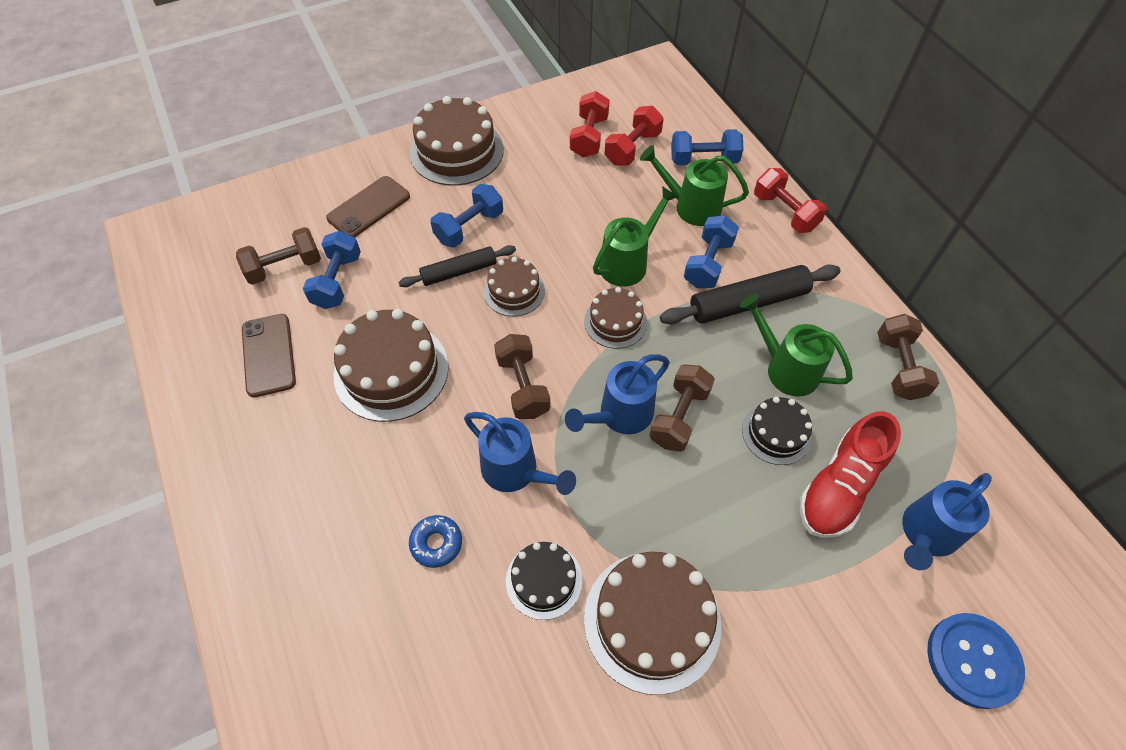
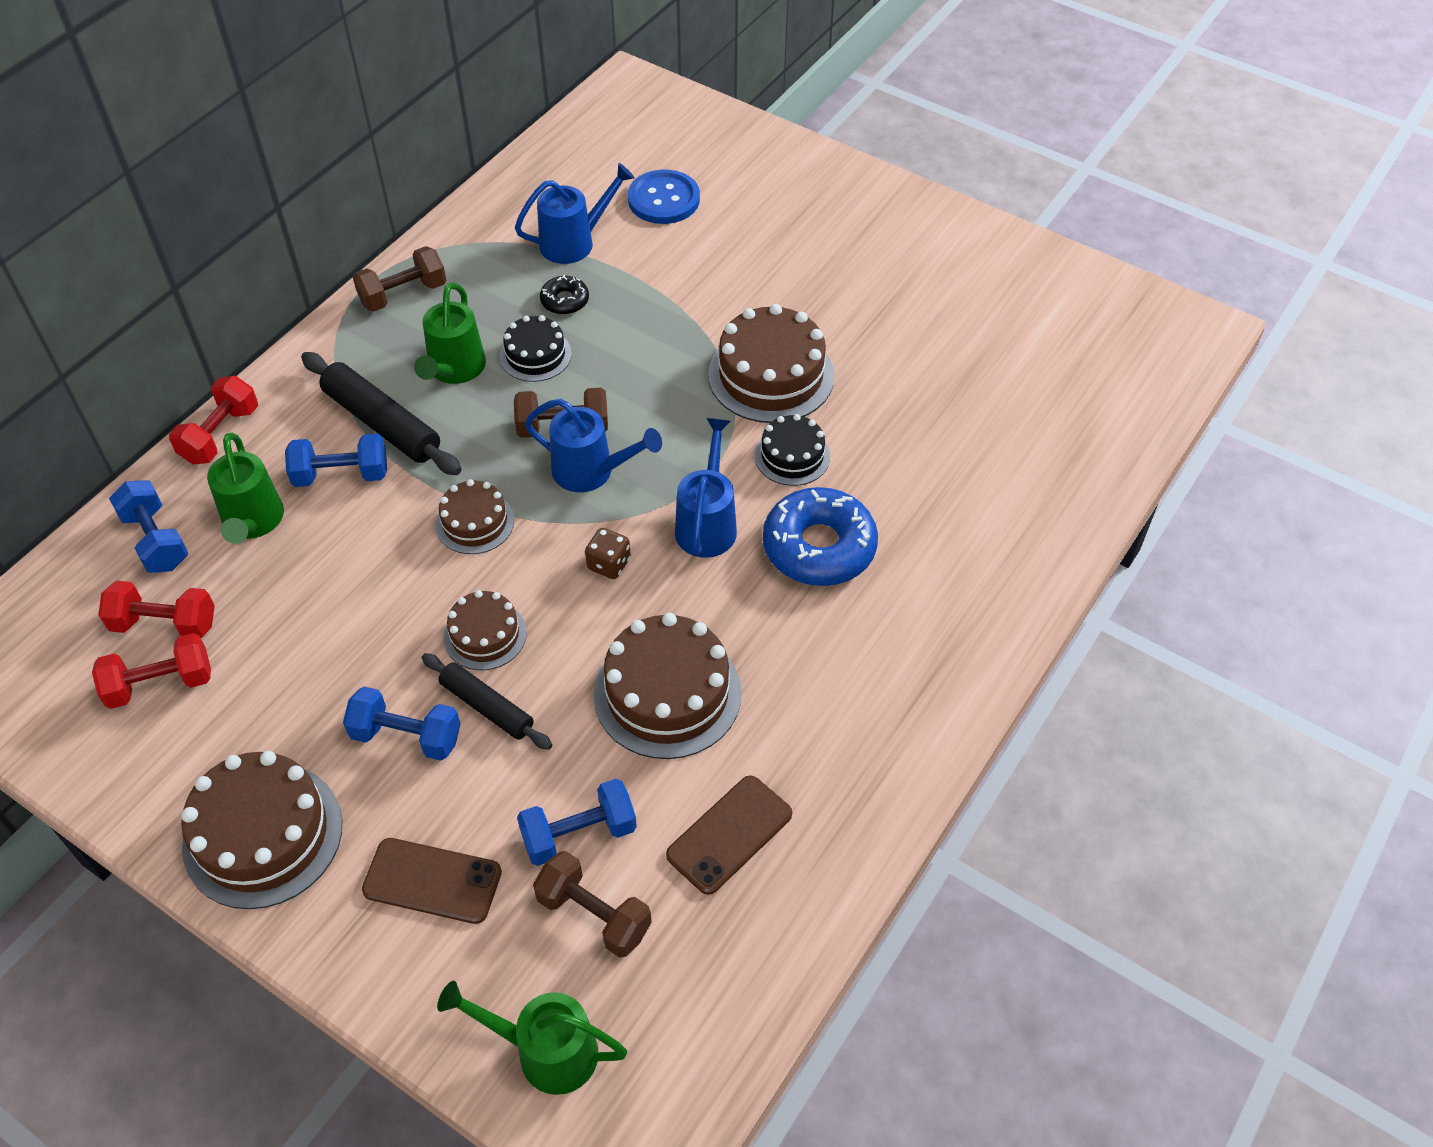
camera: 120 degrees left, 5 degrees down
(436, 543) = (819, 547): blue donut -> blue donut, size x2.05
(523, 386) = (609, 564): brown dumbbell -> brown dice
(628, 262) = (379, 546): green watering can -> green watering can (545, 1051)
(839, 487) = (565, 301): red shoe -> black donut
(925, 534) = (575, 242): blue watering can -> blue watering can turned 45 degrees counterclockwise

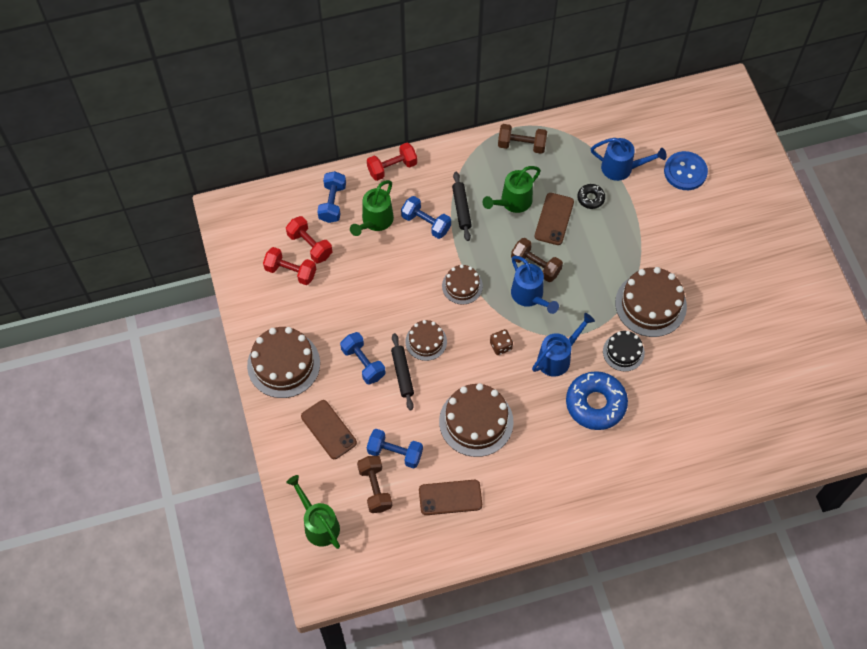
camera: 40 degrees right, 10 degrees up
(382, 423) = (461, 209): black rolling pin -> black rolling pin, size x0.65
(535, 355) = (554, 219): black cake -> brown phone

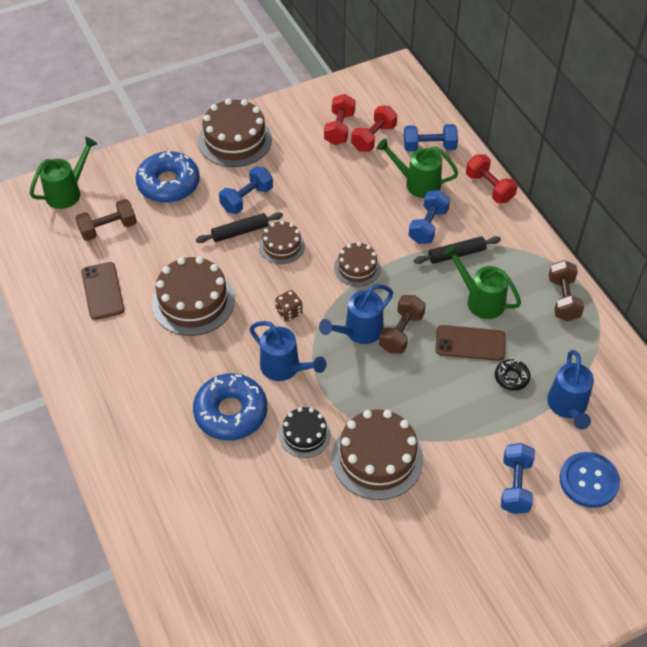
camera: 80 degrees right, 10 degrees down
(328, 429) = (168, 184): brown phone -> blue donut
(395, 453) = (149, 239): blue dumbbell -> blue dumbbell (515, 485)

